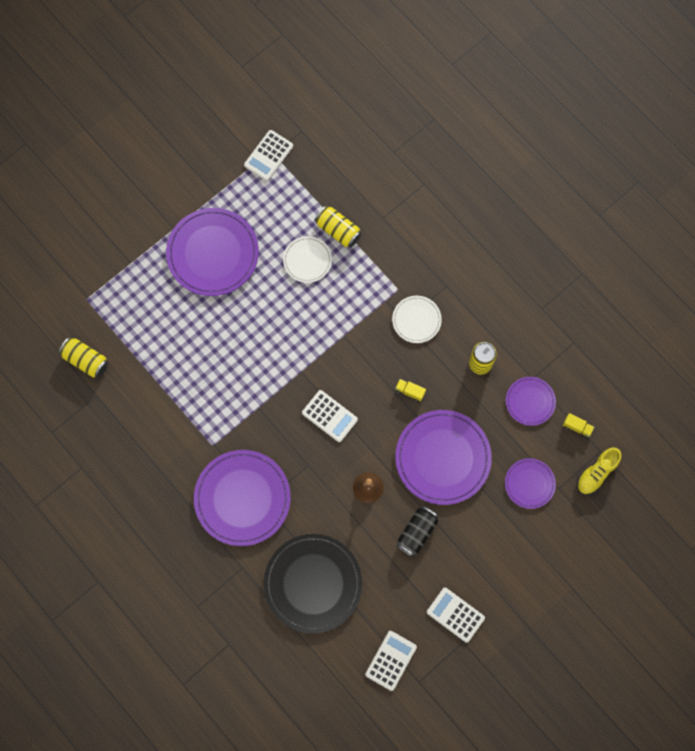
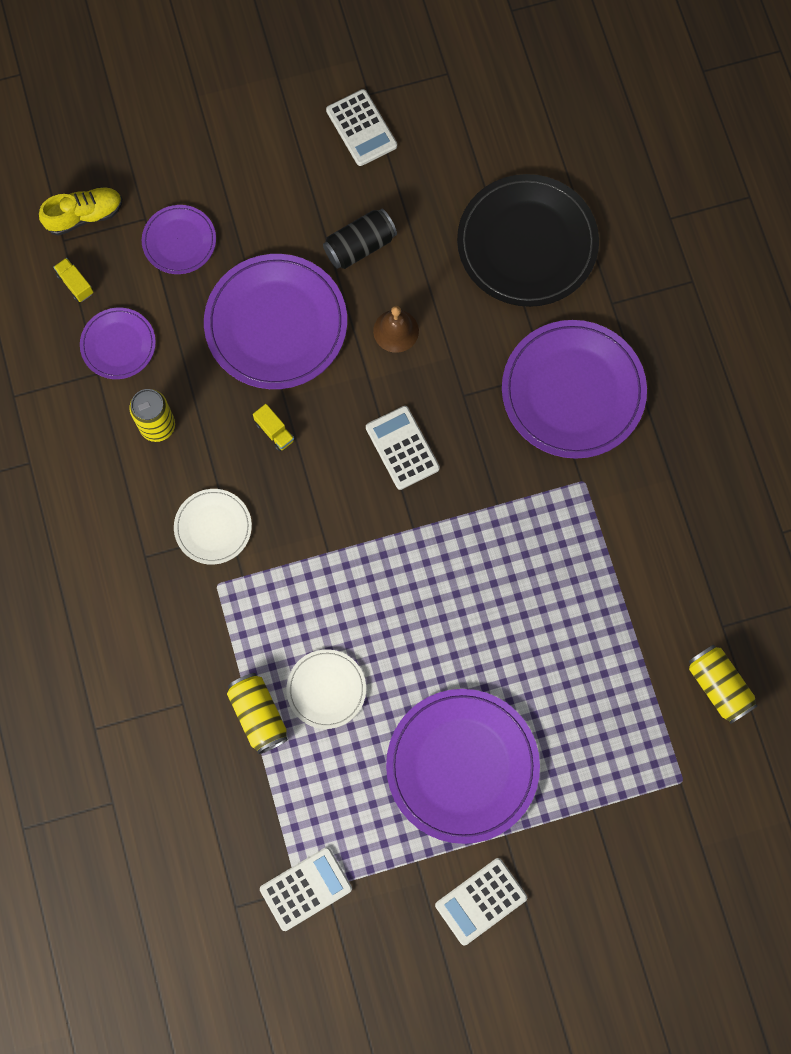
camera: 155 degrees left, 0 degrees up
(391, 660) = (470, 111): white calculator -> white calculator (481, 901)

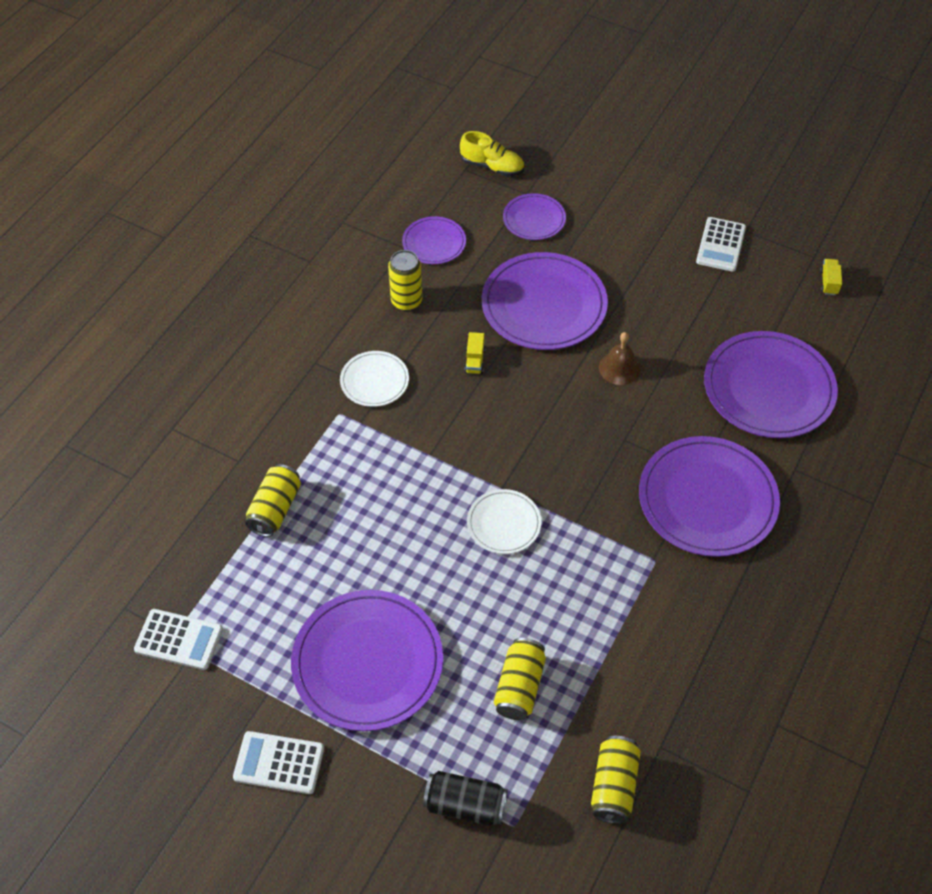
camera: 45 degrees right, 20 degrees down
(75, 284) = (446, 195): yellow truck -> yellow truck (828, 282)
(326, 689) = (334, 532): white plate -> white plate (503, 523)
(360, 246) = (648, 305): black can -> black can (465, 805)
(402, 448) = (548, 436): white calculator -> none
(527, 243) = (768, 388): black plate -> purple plate
(586, 677) = (519, 686): none -> yellow can

